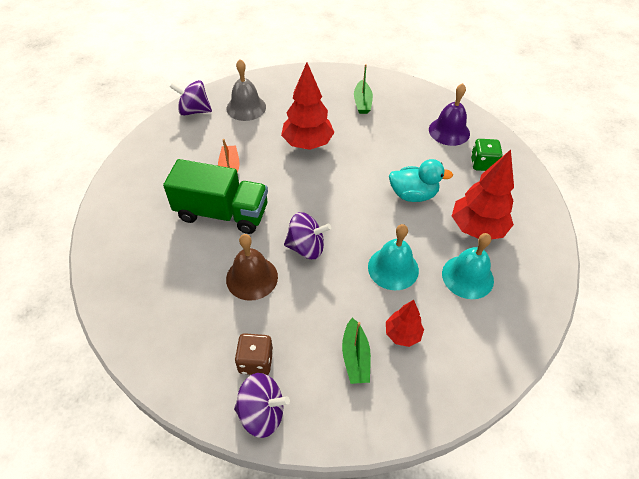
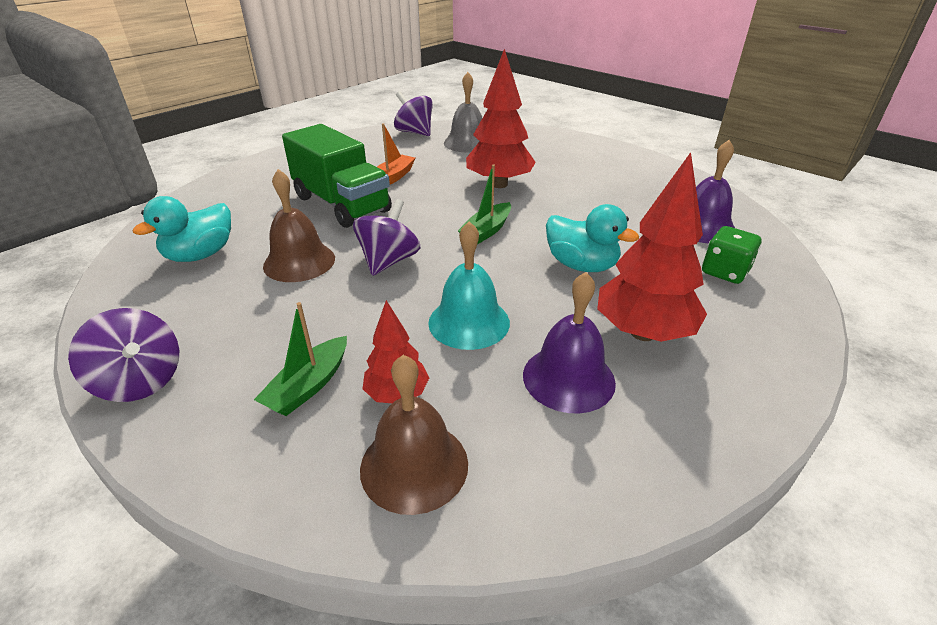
camera: 35 degrees right, 15 degrees down
(177, 308) = (200, 255): none -> turquoise duck
(256, 361) = (202, 331): brown dice -> none
(306, 247) = (389, 261): purple spinning top -> purple spinning top turned 105 degrees counterclockwise
(362, 102) = (606, 172): green boat -> green boat (486, 231)
(446, 366) = (414, 465): none -> brown bell
(467, 276) = (568, 378): turquoise bell -> purple bell

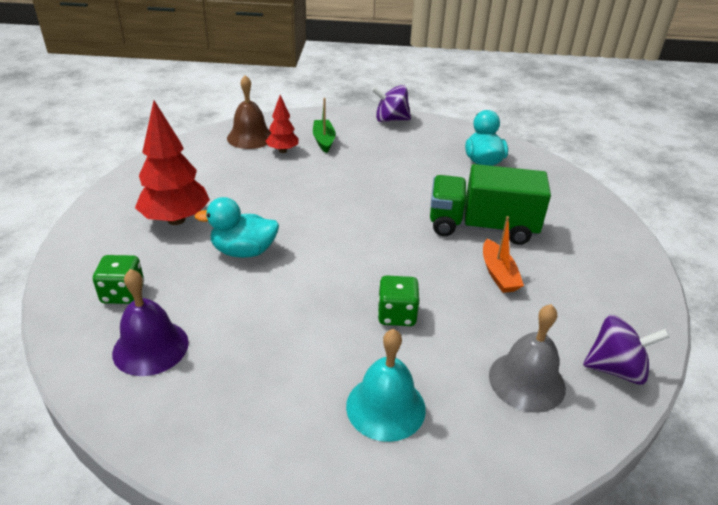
camera: 140 degrees right, 0 degrees up
(299, 262) = (425, 179): brown bell -> none
(389, 261) = (375, 200): purple spinning top -> none
(469, 322) = (283, 187): turquoise bell -> turquoise bell (385, 407)
(486, 231) = (342, 251): green boat -> none
(499, 184) = (396, 315): red tree -> green dice
(568, 378) = (208, 183): purple bell -> none

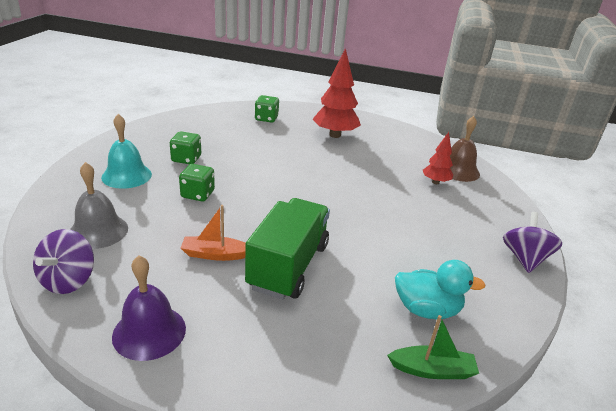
camera: 100 degrees right, 5 degrees down
(150, 347) = (220, 123): purple bell -> purple bell (149, 332)
(244, 251) = (292, 152): turquoise duck -> none
(305, 353) = (186, 159): none -> green dice
(323, 140) = (460, 205): green boat -> green boat (432, 370)

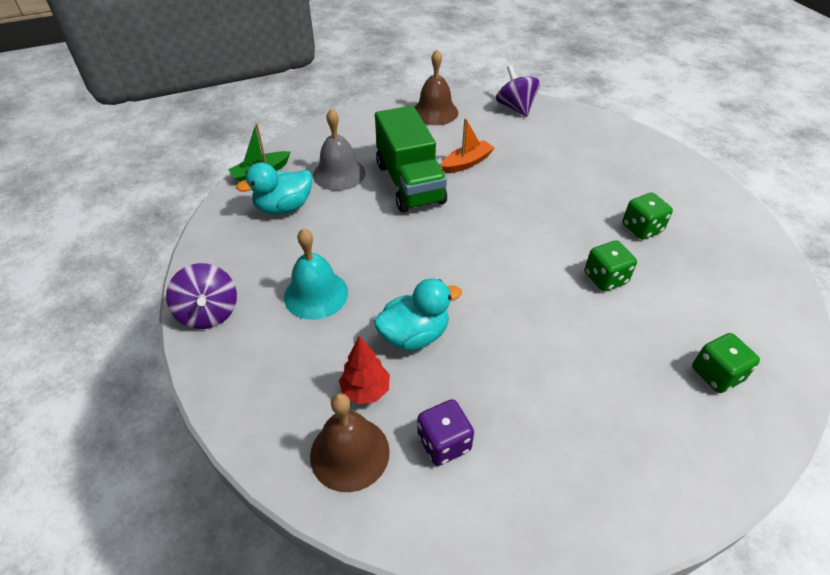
camera: 145 degrees right, 15 degrees up
(98, 231) = (559, 135): grey bell -> grey bell (339, 173)
(126, 175) = (639, 179): turquoise bell -> turquoise bell (316, 294)
(149, 332) = (435, 112): purple bell -> brown bell
(197, 194) = (560, 198): green dice -> green dice (605, 278)
(335, 135) = (590, 409): red tree -> none
(389, 186) = (414, 335): none -> turquoise duck
(411, 155) = (444, 443): none -> purple dice

